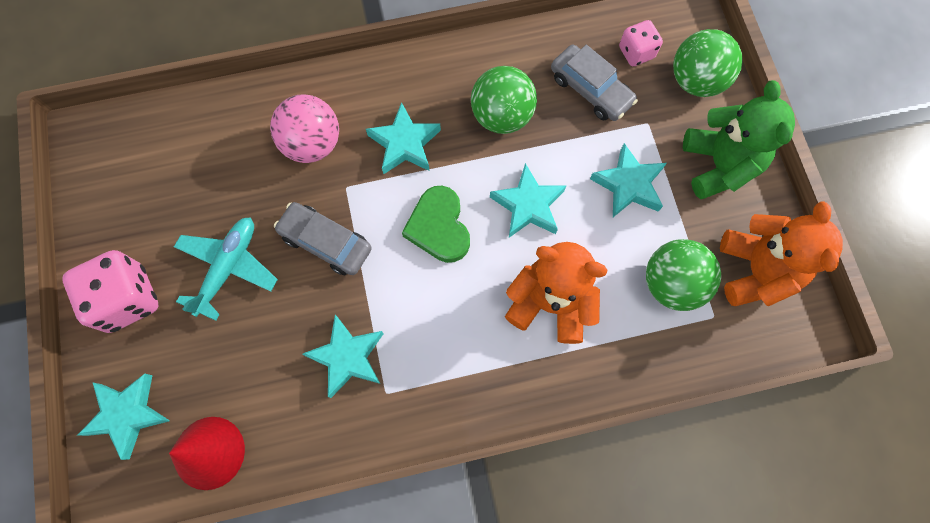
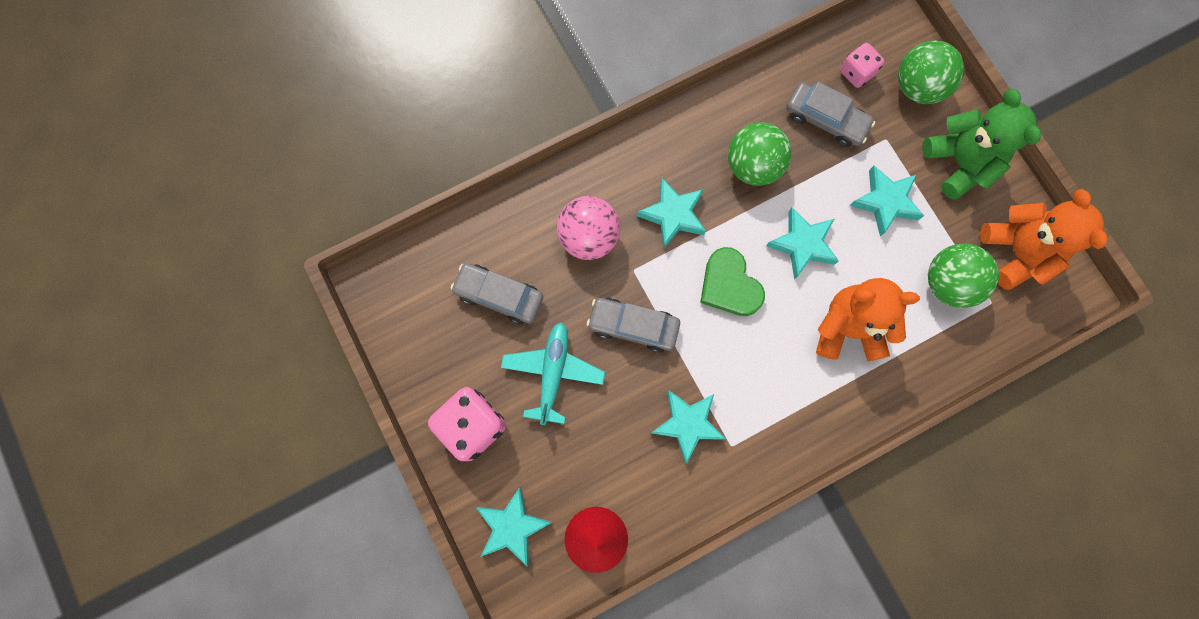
camera: 15 degrees left, 5 degrees up
(203, 178) = (499, 296): none -> grey car

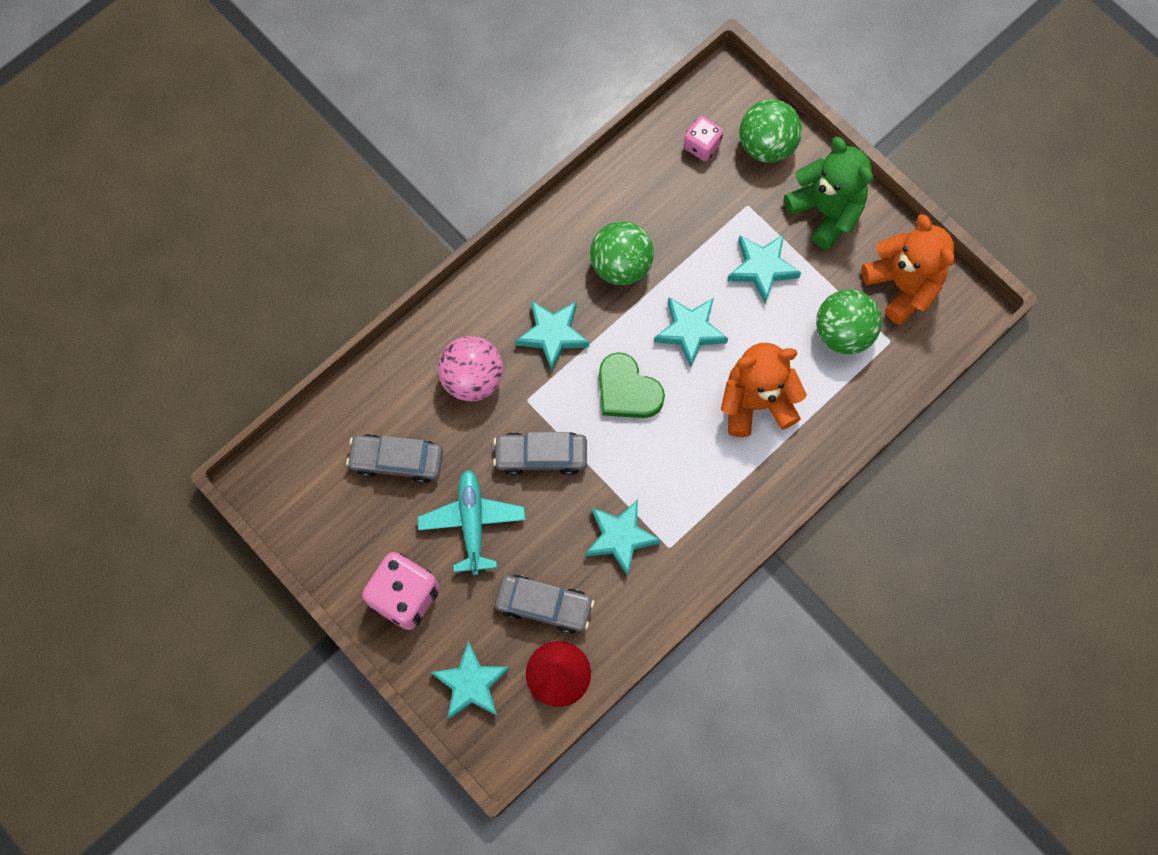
camera: 15 degrees left, 5 degrees down
(826, 120) = (682, 201): grey car -> grey car (544, 605)

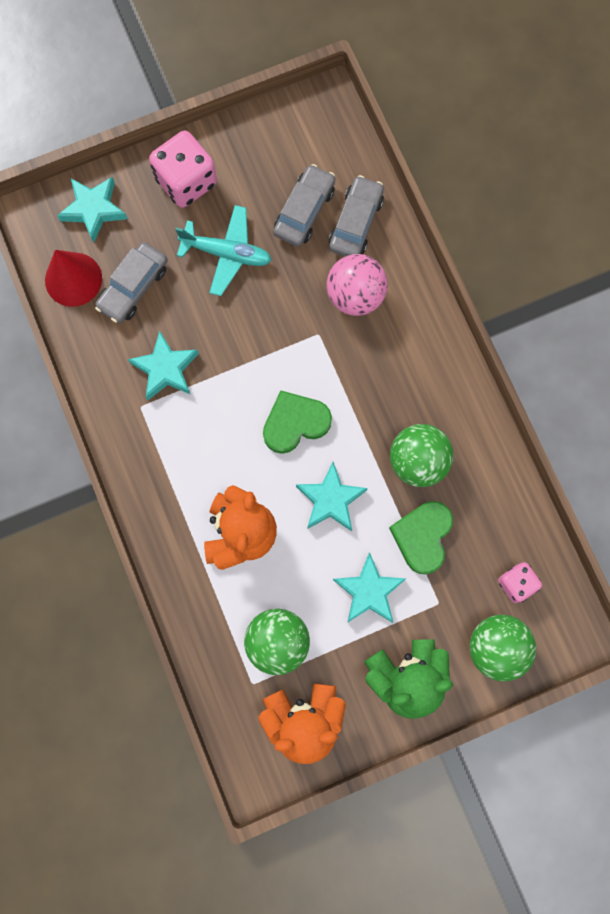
camera: 110 degrees right, 5 degrees up
(541, 456) = (263, 328): grey car -> grey car (356, 223)
(553, 335) = (371, 377): turquoise star -> none
(691, 238) = (422, 536): none -> green heart

